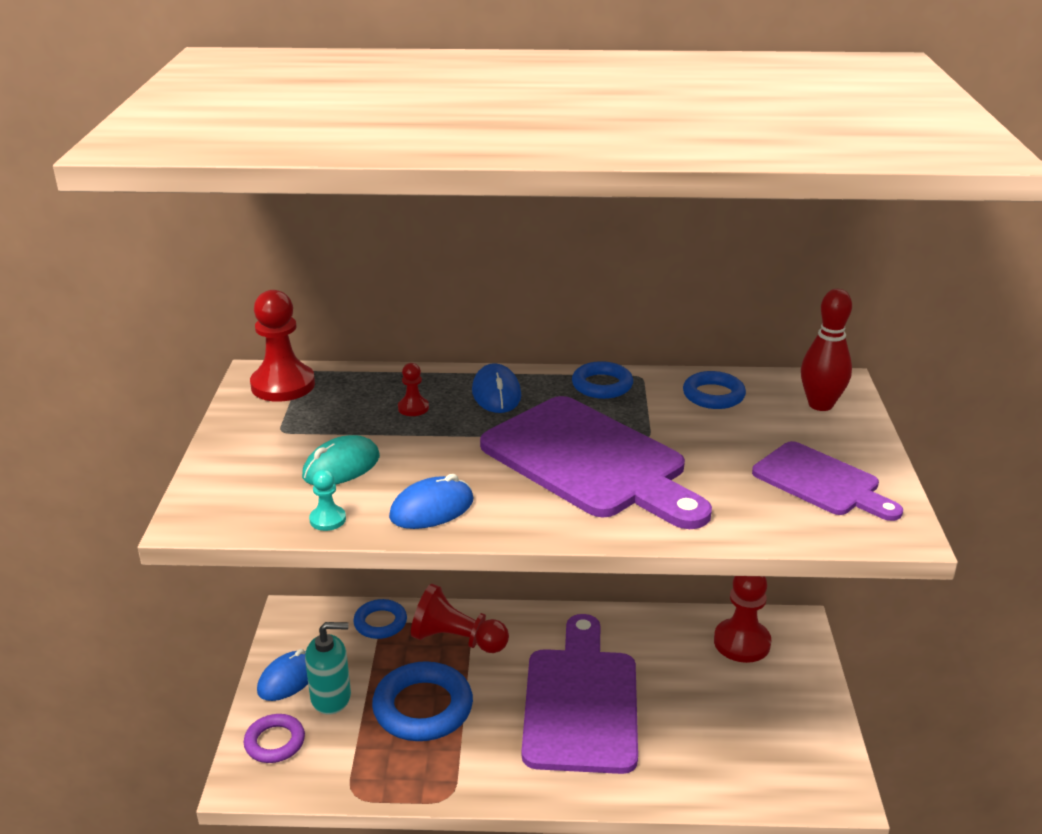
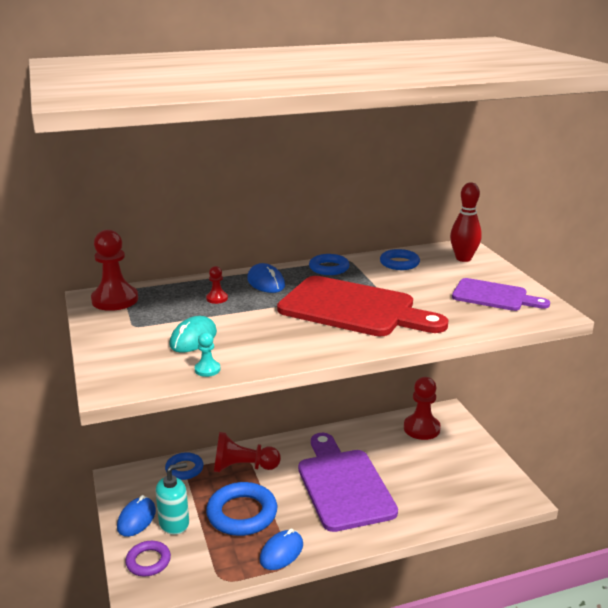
camera: 20 degrees left, 5 degrees down
(432, 509) = (273, 351): blue mouse -> blue mouse (281, 552)
(590, 462) = (353, 309): purple cutting board -> red cutting board

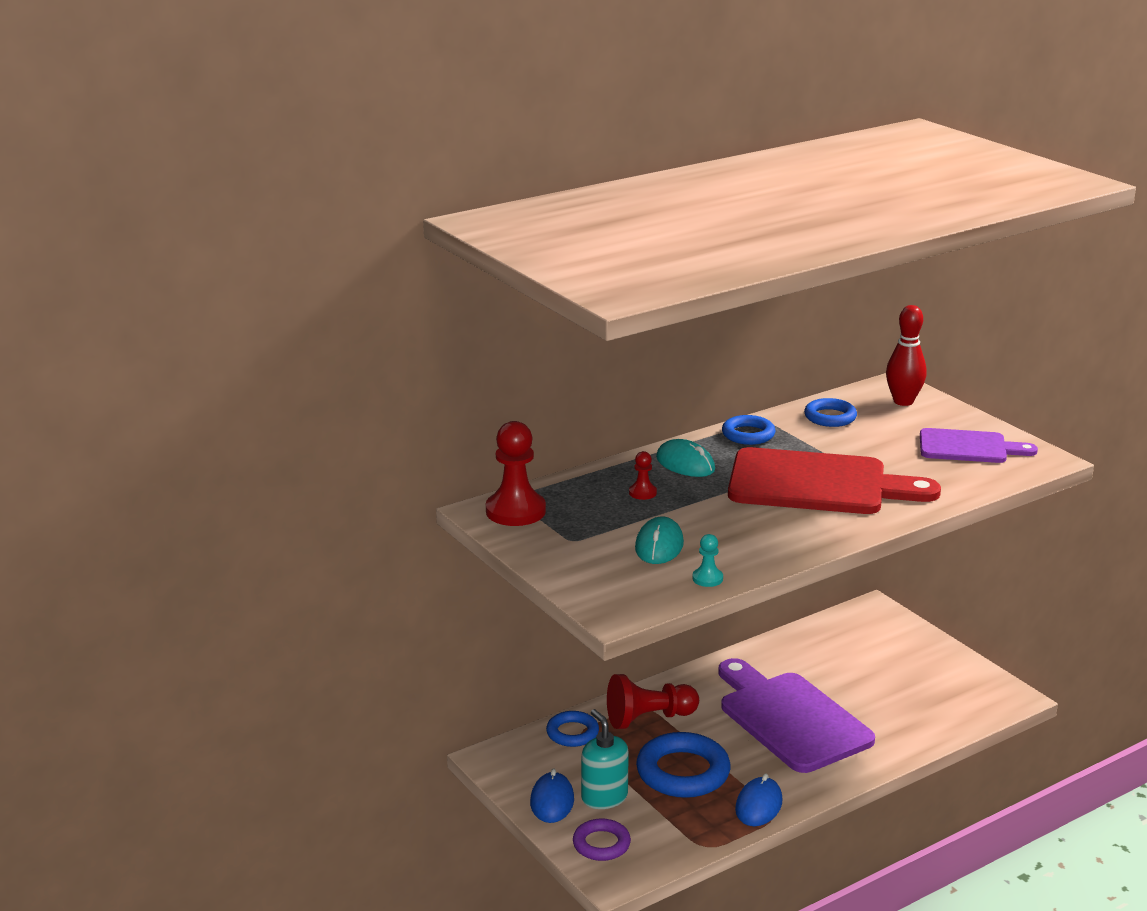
camera: 15 degrees left, 0 degrees up
(174, 523) = (604, 797): turquoise soap dispenser -> turquoise soap dispenser turned 75 degrees counterclockwise
(266, 282) = (685, 464): blue mouse -> turquoise mouse
(421, 428) = (852, 635): red pawn -> none

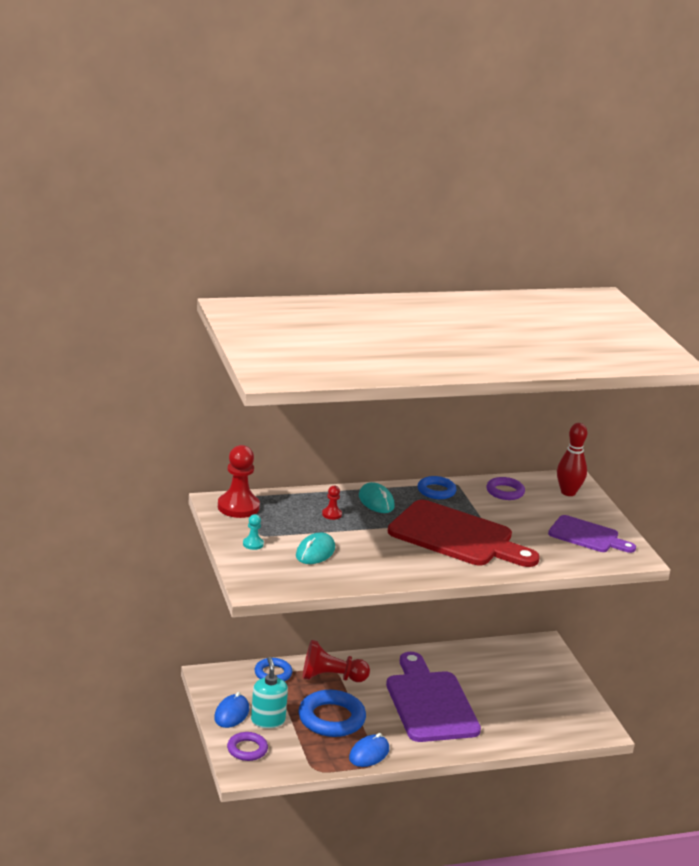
camera: 15 degrees right, 0 degrees up
(707, 578) = (330, 581): turquoise pawn -> turquoise pawn (253, 544)
(830, 417) = (505, 492): blue ring -> purple ring

